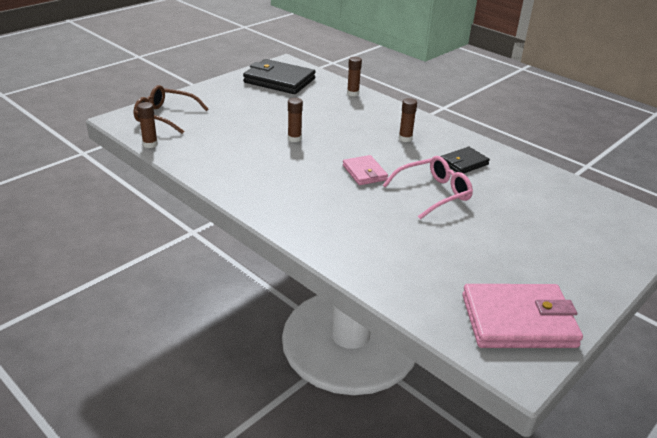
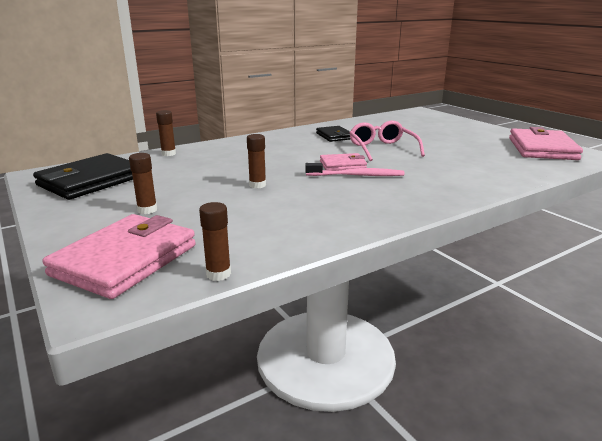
camera: 75 degrees left, 10 degrees down
(165, 116) = (125, 260): brown glasses -> pink wallet
(337, 181) = (357, 175): none -> pink toothbrush
(405, 138) = (283, 146): brown glue stick -> brown glue stick (147, 210)

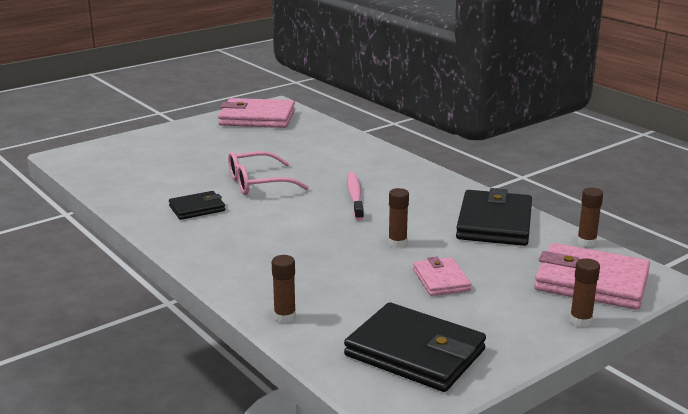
camera: 95 degrees left, 0 degrees up
(147, 210) = (488, 293): brown glue stick -> brown glue stick (580, 321)
(286, 227) = (494, 223): none -> black wallet
(342, 165) = (321, 203): pink wallet -> pink wallet (441, 280)

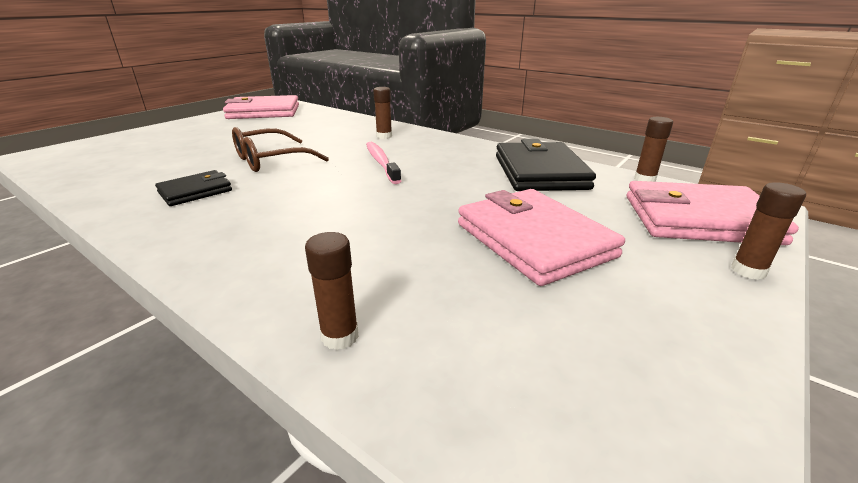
camera: 15 degrees left, 5 degrees up
(257, 183) = (270, 160): pink glasses -> brown glasses
(397, 243) = (452, 203): brown glue stick -> brown glue stick (384, 136)
(415, 353) = (588, 373): black wallet -> none
(441, 280) = (533, 240): pink wallet -> pink wallet, size x1.81

